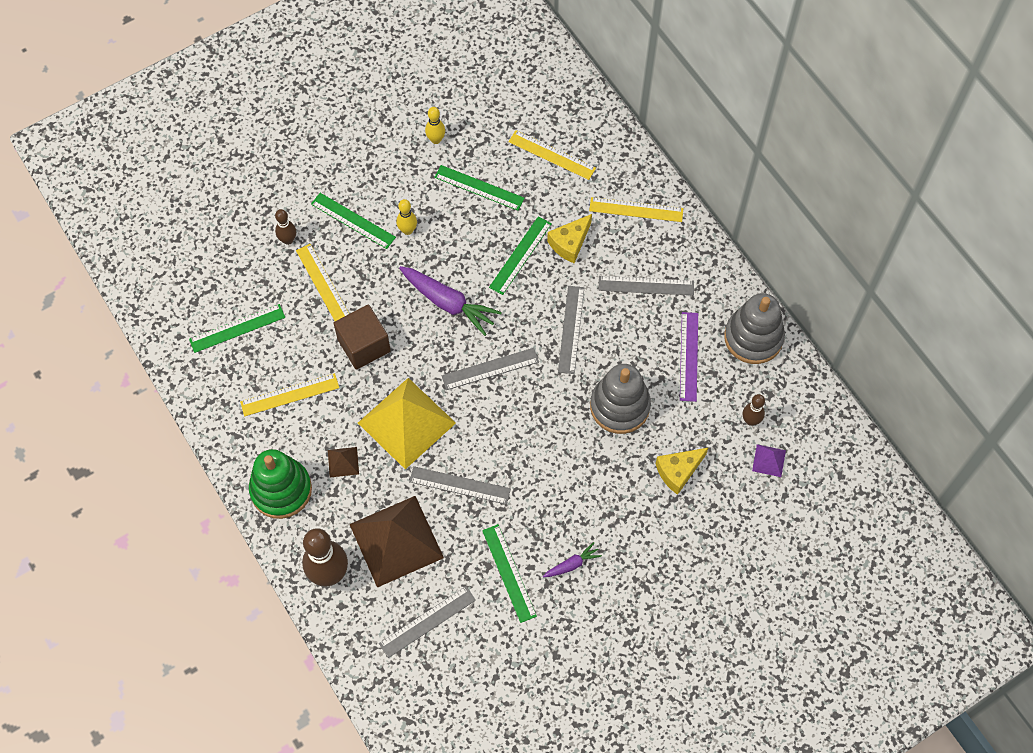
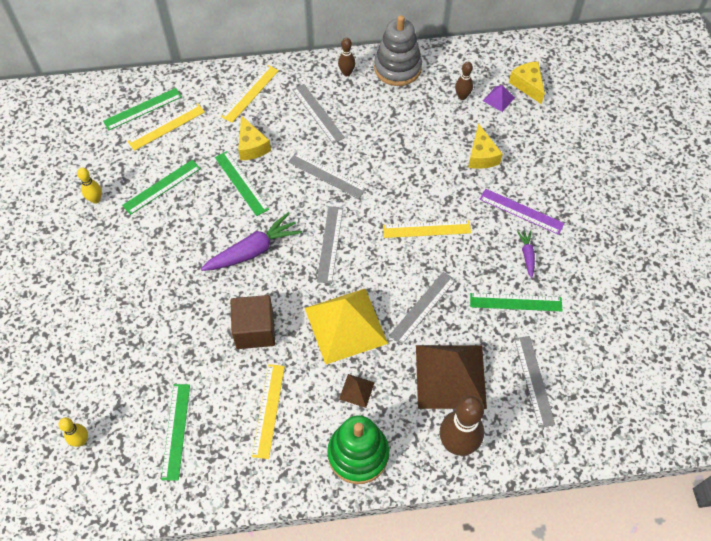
camera: 65 degrees left, 5 degrees down
(288, 240) = (114, 352): brown bowling pin -> brown bowling pin (346, 73)
(323, 284) = (176, 340): yellow ruler -> yellow ruler (426, 229)
(353, 220) = (129, 292): green ruler -> green ruler (142, 109)
(407, 230) = (166, 254): yellow bowling pin -> yellow bowling pin (81, 440)
(619, 406) = (409, 170): grey stacking toy -> none
(646, 286) = (318, 113): grey ruler -> grey ruler turned 60 degrees counterclockwise
(689, 356) = (391, 111): purple ruler -> purple ruler (521, 211)
(807, 484) = (527, 85): none -> yellow cheese

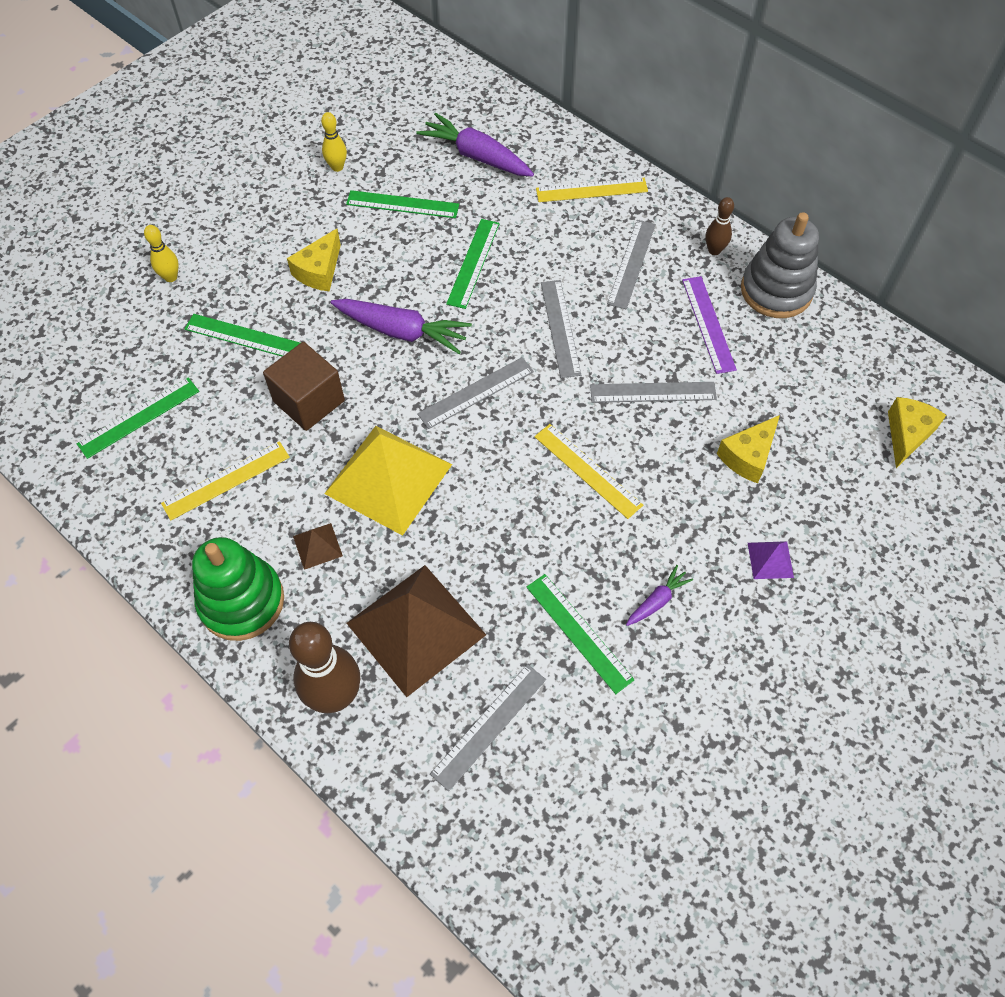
camera: 50 degrees right, 0 degrees up
(81, 440) = (69, 350): yellow bowling pin -> yellow bowling pin (171, 277)
(142, 109) = (477, 123): green ruler -> green ruler (244, 336)
(166, 127) = (476, 156): yellow ruler -> purple carrot
(252, 146) = (527, 239): yellow cheese -> yellow cheese (319, 271)
(422, 307) = (479, 538): grey ruler -> grey ruler (653, 392)
(462, 96) = (810, 379): brown bowling pin -> none
(498, 99) = (850, 418): purple pyramid -> purple pyramid (770, 560)
(521, 211) = (714, 552): purple ruler -> purple ruler (708, 324)

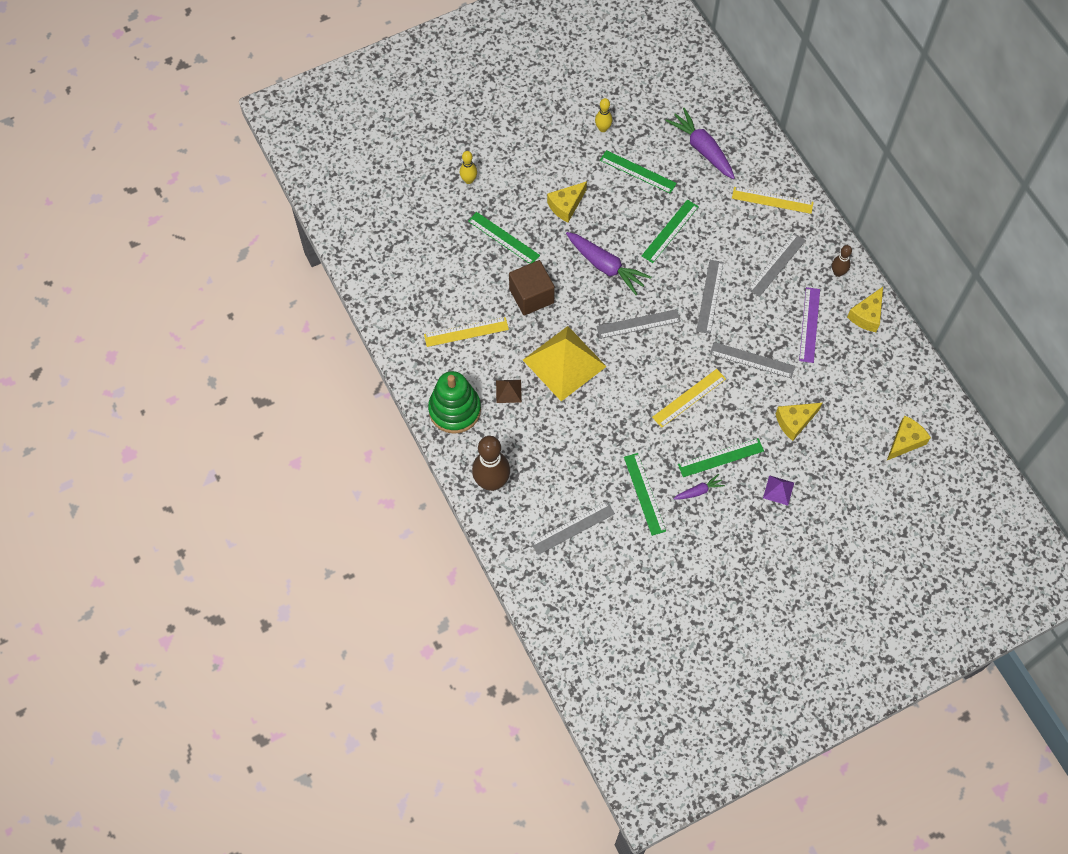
camera: 20 degrees right, 5 degrees up
(139, 417) = (424, 273): green ruler -> green ruler (721, 458)
(415, 629) = (550, 459): brown pyramid -> none
(587, 470) = (689, 398): yellow ruler -> yellow ruler turned 75 degrees clockwise
(776, 290) = (867, 315): grey stacking toy -> yellow cheese

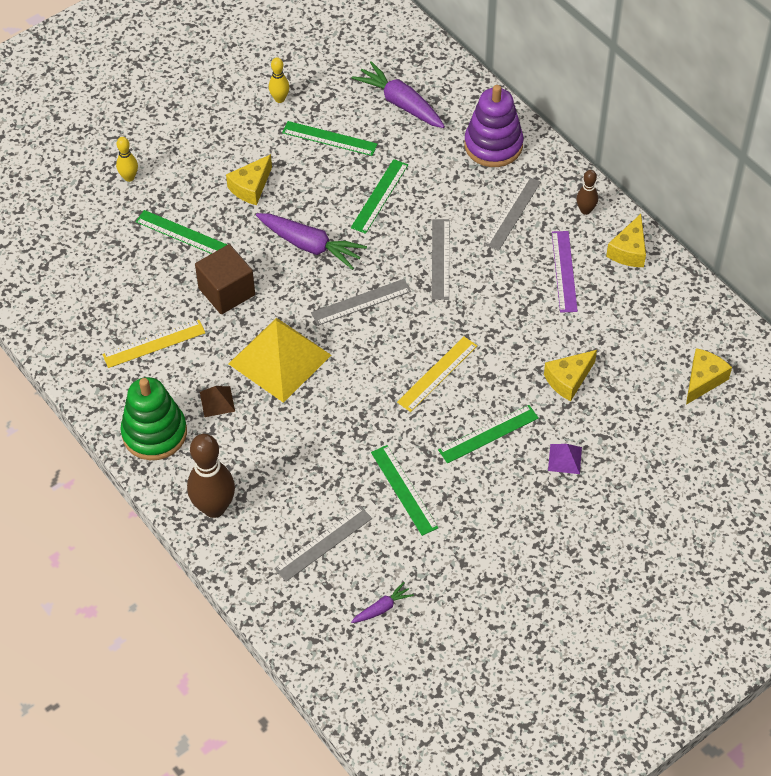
camera: 10 degrees left, 10 degrees down
(698, 491) = (469, 476): purple carrot -> purple carrot (382, 608)
(752, 360) = (504, 320): grey ruler -> none
(772, 200) = (493, 145): yellow ruler -> purple stacking toy

